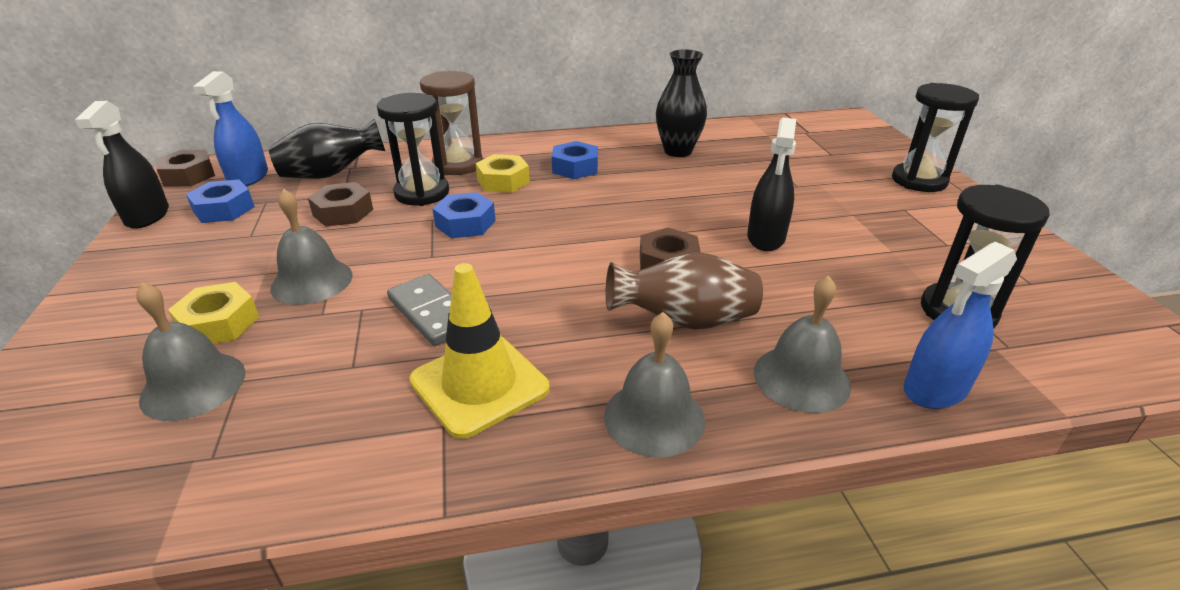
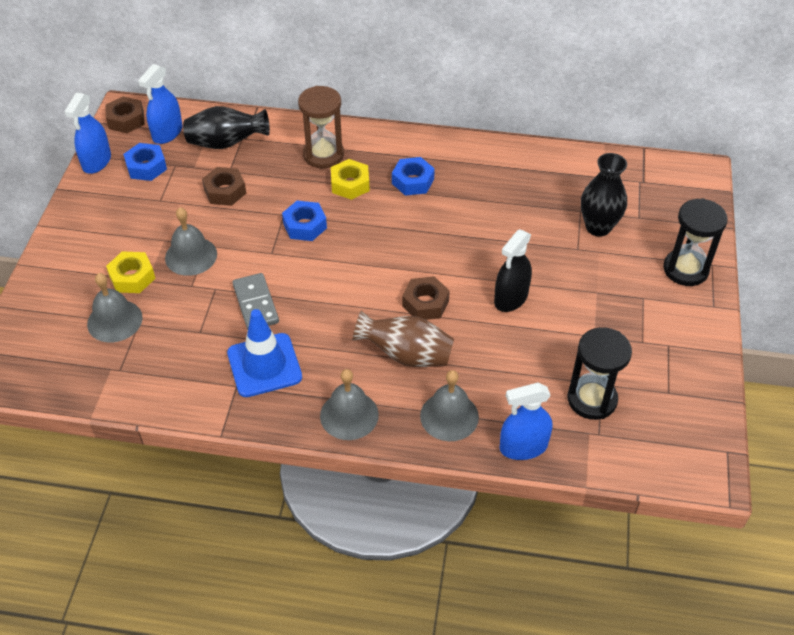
camera: 20 degrees right, 15 degrees up
(147, 216) = (97, 161): black spray bottle -> blue spray bottle
(422, 193) = (285, 183): black hourglass -> none
(479, 384) = (264, 365): yellow traffic cone -> blue traffic cone
(678, 151) = (508, 180): black vase -> black vase (598, 227)

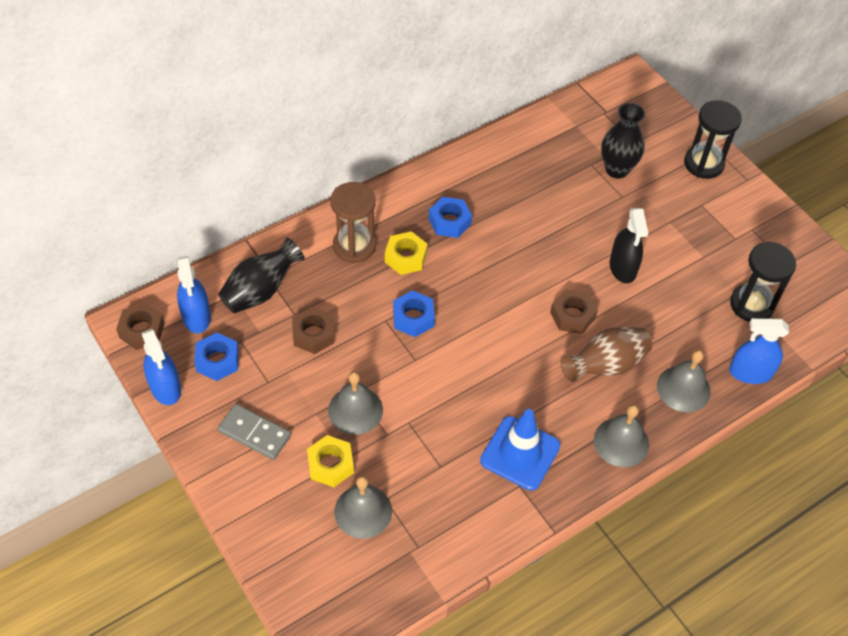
camera: 45 degrees left, 5 degrees up
(255, 304) = (454, 410): grey domino -> grey domino (254, 433)
(523, 447) = (750, 373): blue spray bottle -> blue spray bottle turned 60 degrees clockwise

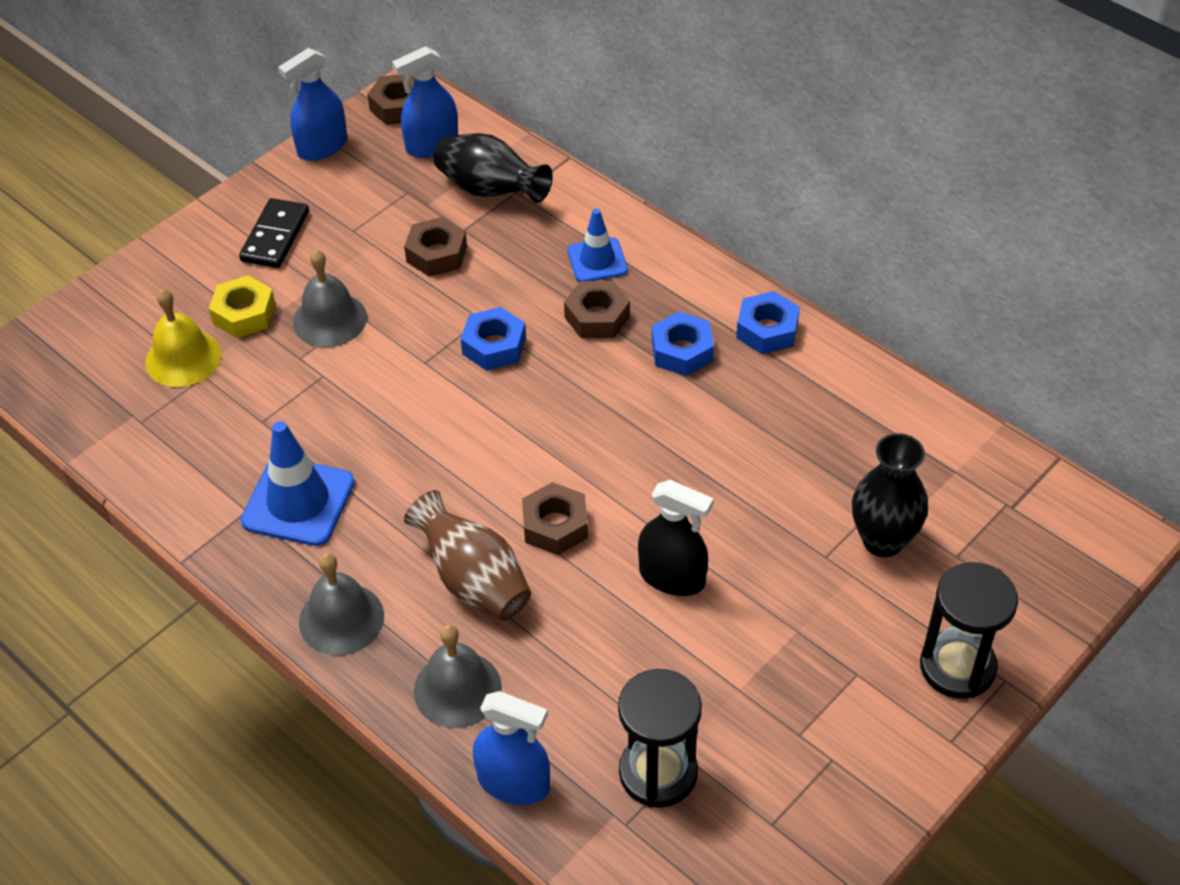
camera: 80 degrees right, 5 degrees down
(217, 360) = (372, 179): blue nut -> blue nut (767, 330)
(254, 433) = (275, 236): grey domino -> black domino
(354, 246) = (597, 260): brown hourglass -> blue traffic cone
(363, 511) = (183, 358): grey bell -> yellow bell
(405, 257) = (597, 317): yellow nut -> brown nut
(622, 268) = (672, 577): black spray bottle -> black spray bottle turned 135 degrees counterclockwise
(750, 373) = (513, 782): blue spray bottle -> blue spray bottle turned 120 degrees clockwise

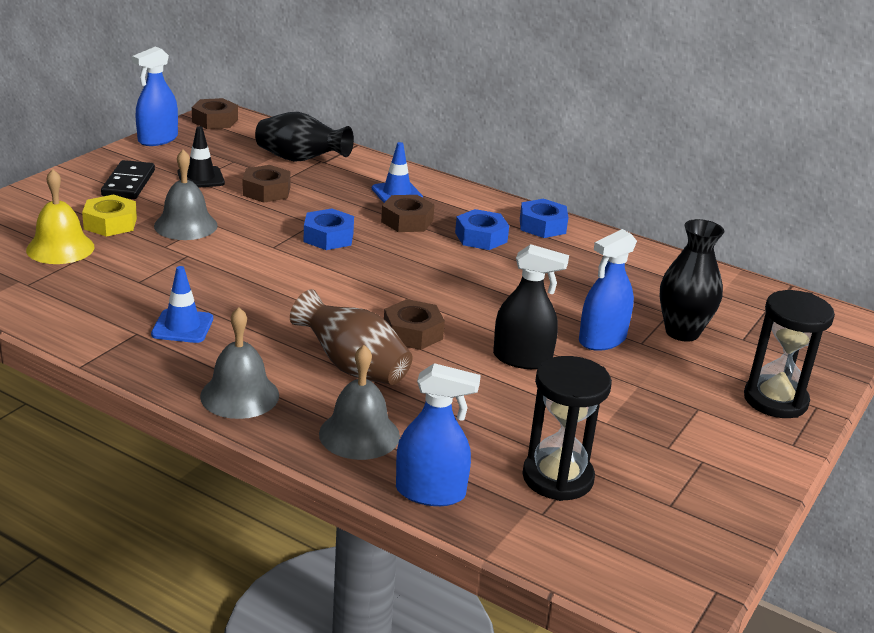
camera: 15 degrees left, 20 degrees down
(298, 502) = (182, 326): blue traffic cone -> blue traffic cone, size x0.64
(362, 226) = (201, 178): none -> black traffic cone
(432, 145) = (247, 139): blue spray bottle -> blue spray bottle (602, 339)

